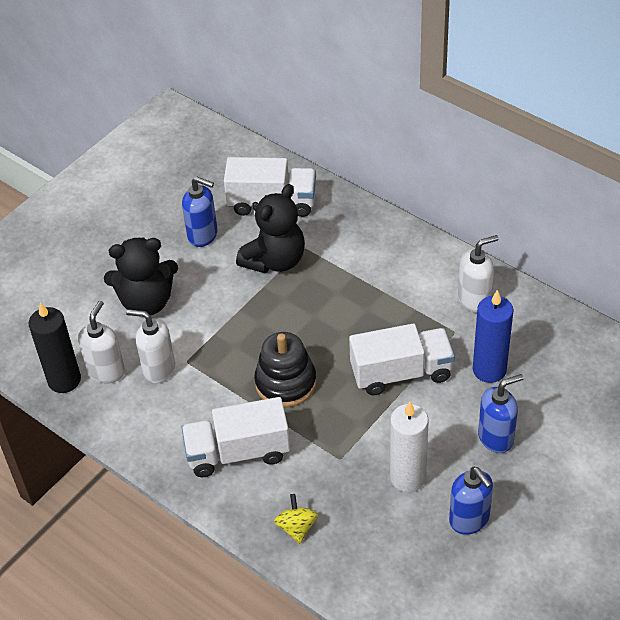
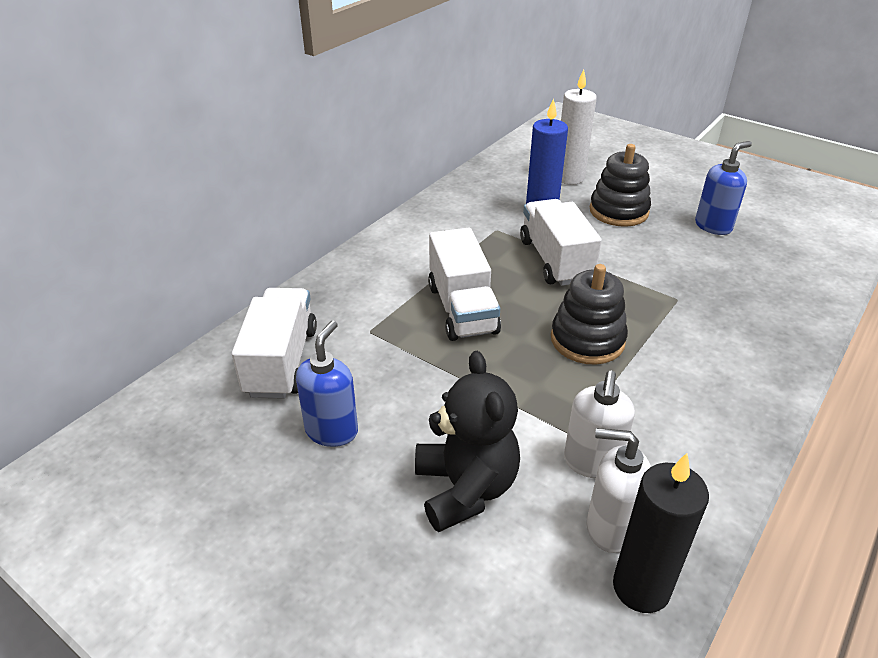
camera: 95 degrees left, 10 degrees down
(238, 452) = (701, 375): white truck -> white truck (462, 309)
(275, 260) = (389, 355): black teddy bear -> none
(297, 527) = (778, 326): yellow spinning top -> none
(408, 477) = (682, 257): white candle -> white candle (569, 178)
(474, 300) = (454, 218): white soap dispenser -> none
(496, 437) = (618, 211): blue soap dispenser -> black stacking toy

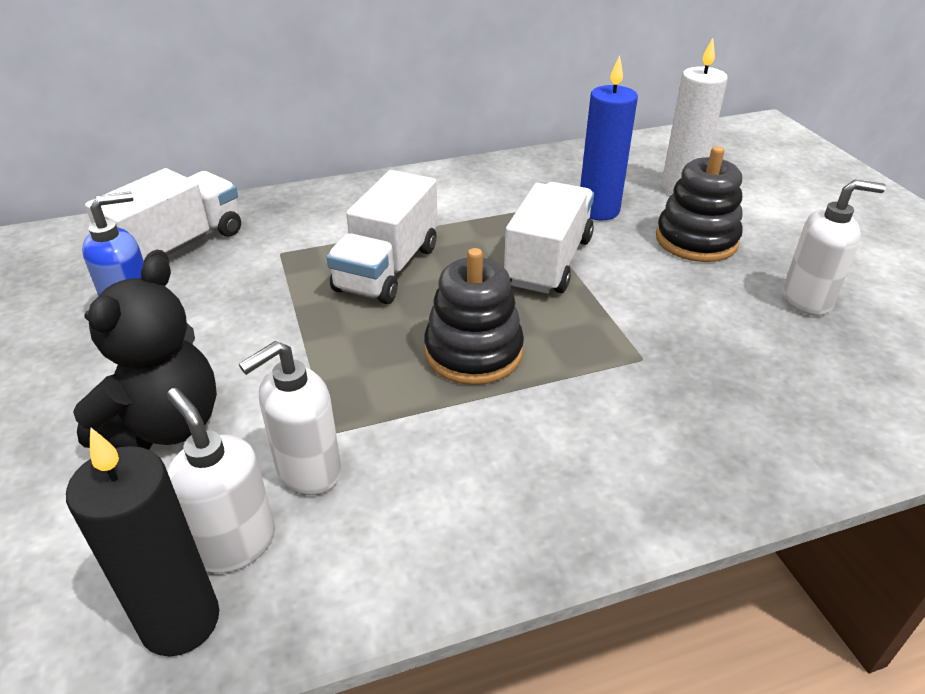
camera: 35 degrees right, 0 degrees up
(713, 226) = (807, 300): blue soap dispenser -> white soap dispenser

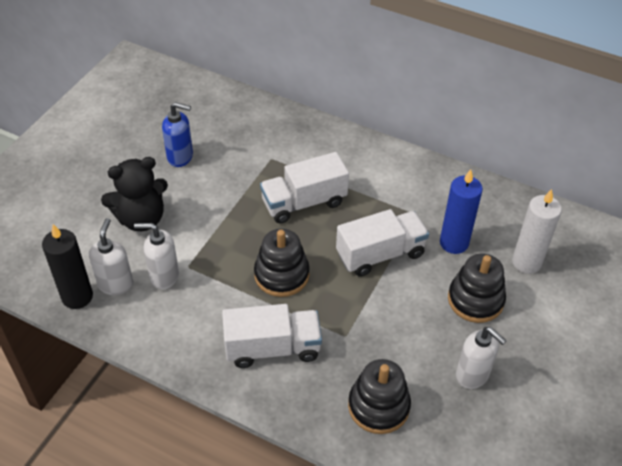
camera: 45 degrees right, 10 degrees up
(178, 246) = (235, 124): white truck -> white truck (272, 348)
(793, 398) = (378, 406): none -> black stacking toy

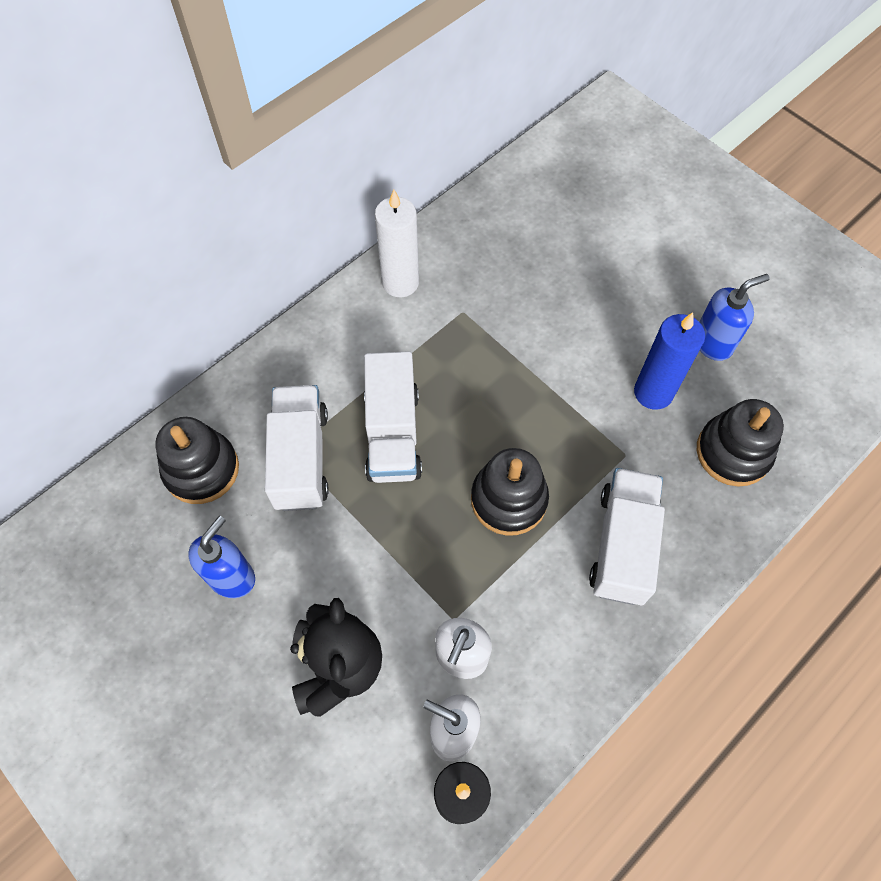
camera: 70 degrees left, 15 degrees up
(380, 254) = (513, 374): white truck -> white truck (301, 459)
(454, 243) = (522, 289): blue candle -> blue candle (653, 392)
(472, 375) = (713, 343): white soap dispenser -> blue soap dispenser
(475, 300) = (612, 300): black stacking toy -> black stacking toy (201, 469)
(526, 262) = (574, 230): white candle -> white candle (400, 282)

